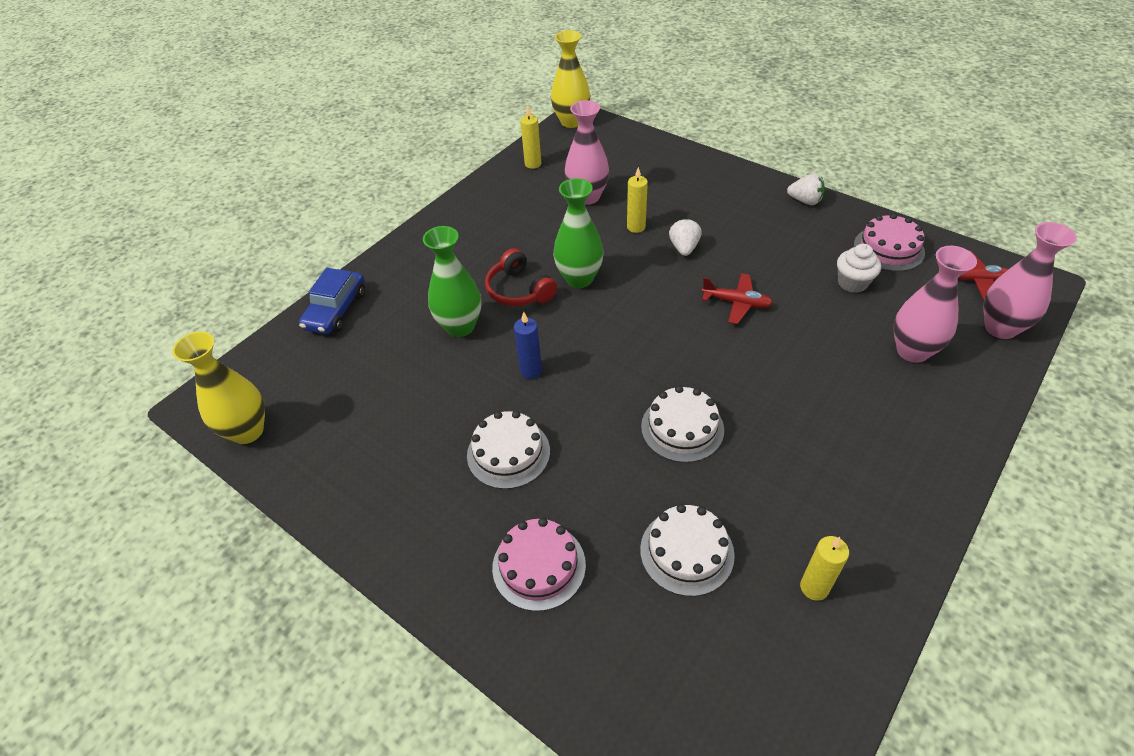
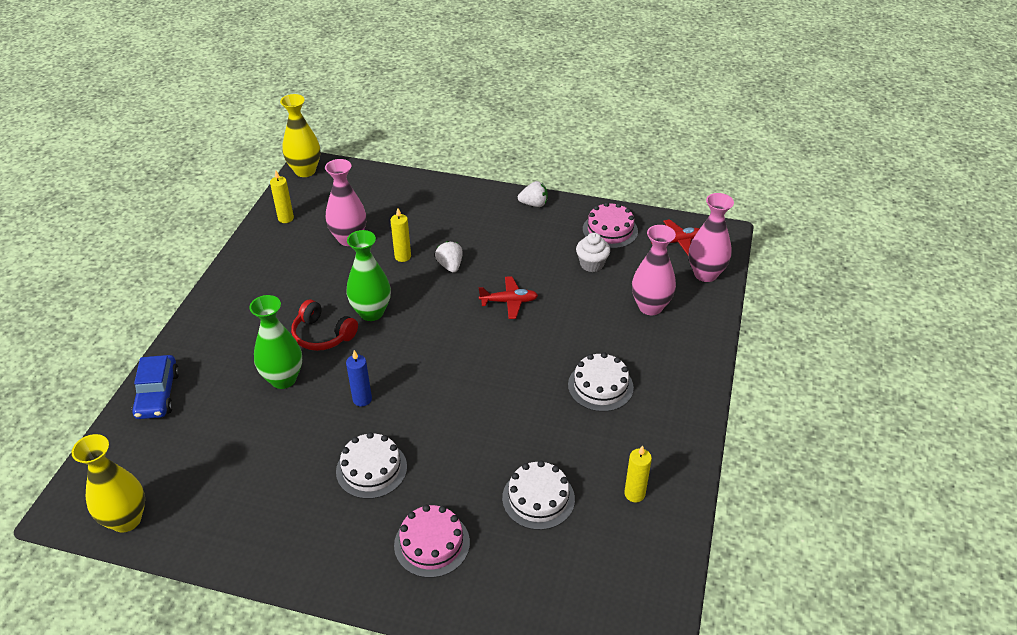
camera: 25 degrees left, 5 degrees down
(682, 428) = (502, 410): white cake -> white cake (600, 386)

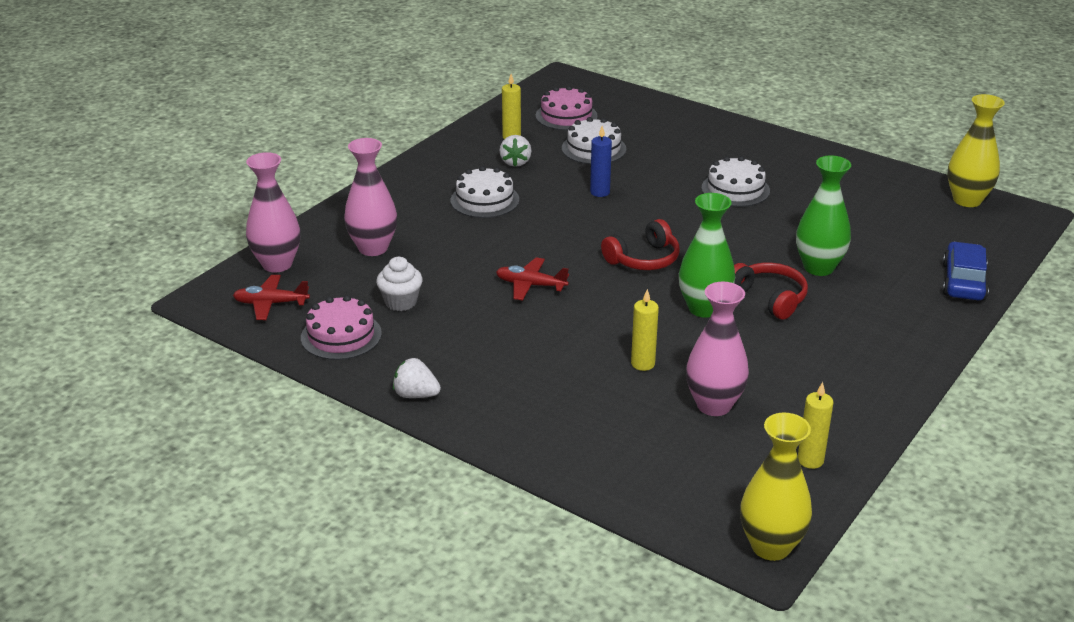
camera: 160 degrees left, 10 degrees down
(362, 399) = (733, 236): blue candle -> blue candle (600, 192)
(432, 351) = (643, 259): none -> red headphones
(432, 543) = (695, 143): pink cake -> pink cake (566, 116)
(450, 266) = (583, 339): white strawberry -> white strawberry (515, 162)

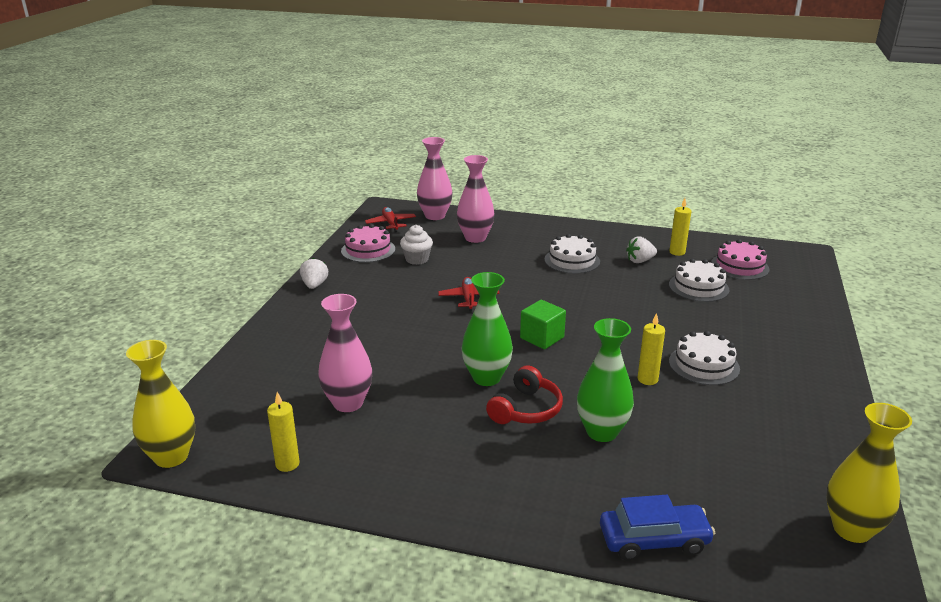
camera: 70 degrees right, 5 degrees down
(600, 192) = (629, 302): blue candle -> none
(643, 259) = (542, 338): red headphones -> green cube
(643, 364) = (390, 362): yellow candle -> yellow candle (647, 379)

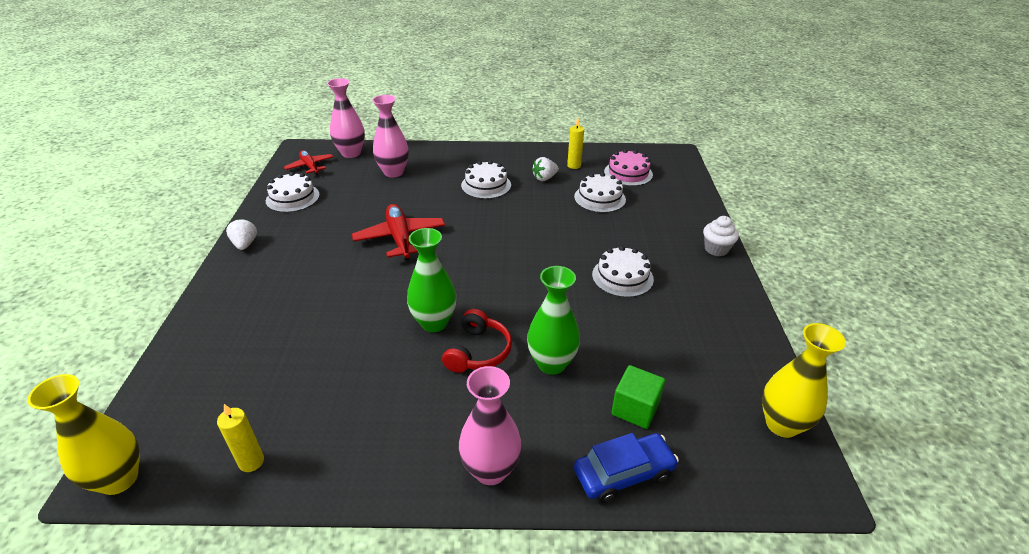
camera: 15 degrees left, 10 degrees up
(348, 403) = (303, 376): pink vase -> pink vase (490, 470)
(368, 250) = (292, 198): pink cake -> white cake
(417, 259) = (342, 202): white cupcake -> white cupcake (716, 249)
(468, 298) = (400, 238): red plane -> red plane, size x1.60
(542, 338) = (476, 271): green cube -> green cube (635, 409)
(647, 379) = (579, 300): yellow candle -> none

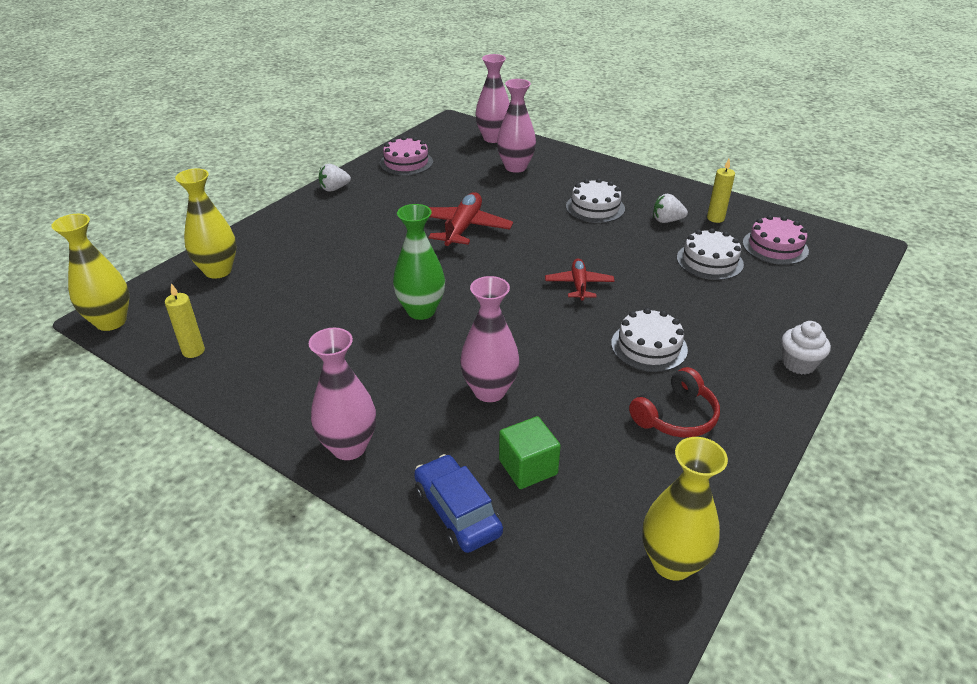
camera: 35 degrees right, 0 degrees up
(197, 370) = (218, 271): none -> yellow vase
(245, 244) = (334, 189): white strawberry -> white strawberry turned 135 degrees counterclockwise
(292, 198) = (406, 162): white cake -> pink cake
(310, 166) = (446, 140): red plane -> red plane (579, 285)
(478, 351) = (434, 351): red headphones -> red headphones (675, 416)
(551, 363) = (489, 391): green vase -> pink vase
(623, 473) = (457, 512): blue car -> blue car turned 135 degrees counterclockwise

